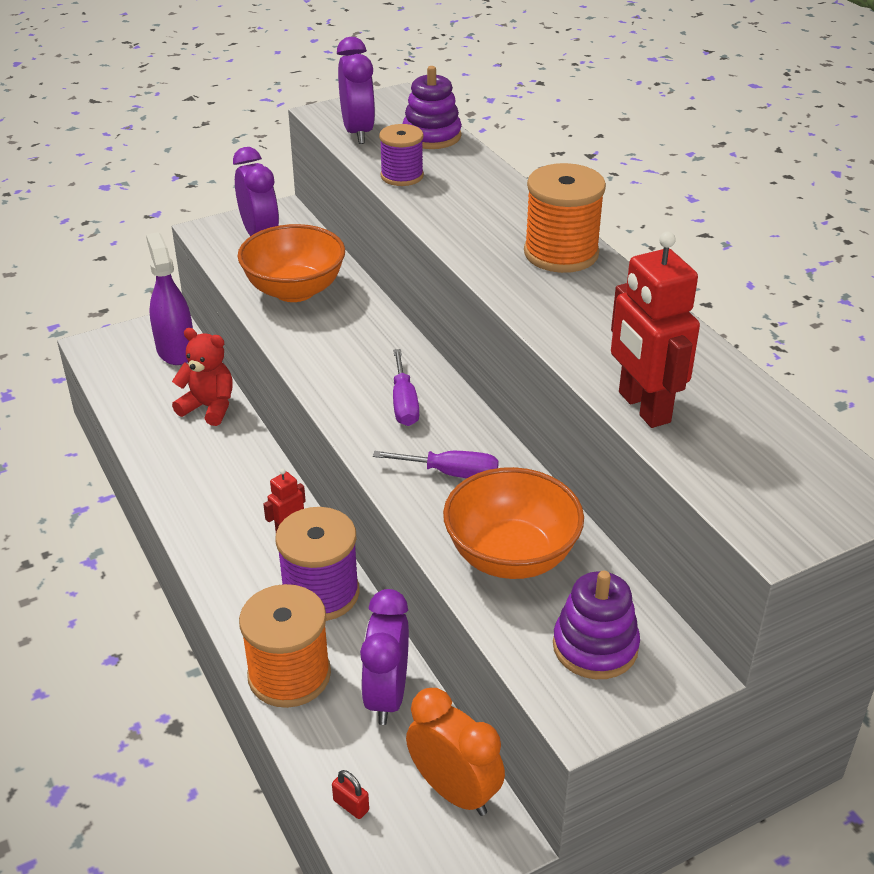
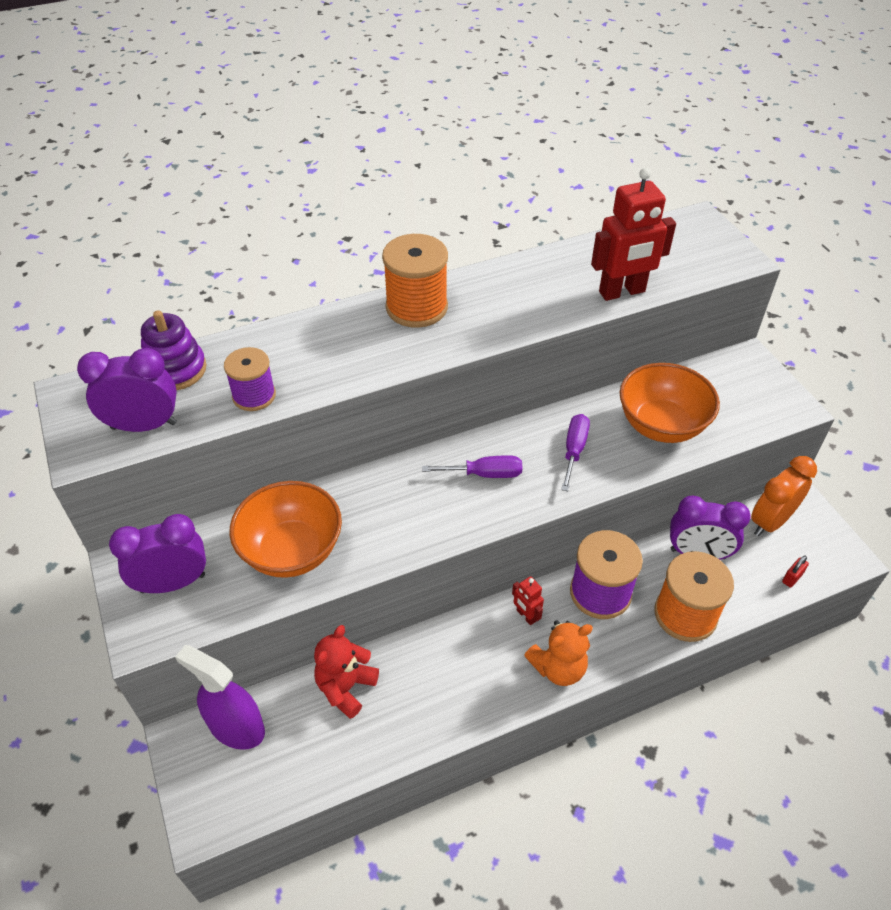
camera: 85 degrees left, 10 degrees up
(175, 350) = (236, 727): purple spray bottle -> purple spray bottle turned 45 degrees clockwise
(220, 556) = (558, 668): none -> orange teddy bear
(595, 646) = (738, 394): purple stacking toy -> none

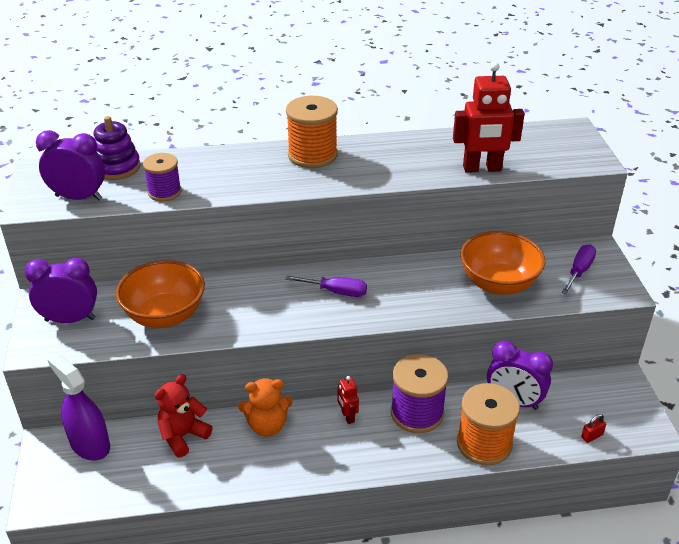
camera: 15 degrees right, 10 degrees down
(558, 668) = (359, 459): orange teddy bear -> orange teddy bear (267, 426)
(574, 450) = (416, 288): purple screwdriver -> purple screwdriver (579, 271)
(770, 521) = (590, 390): orange clock -> none

